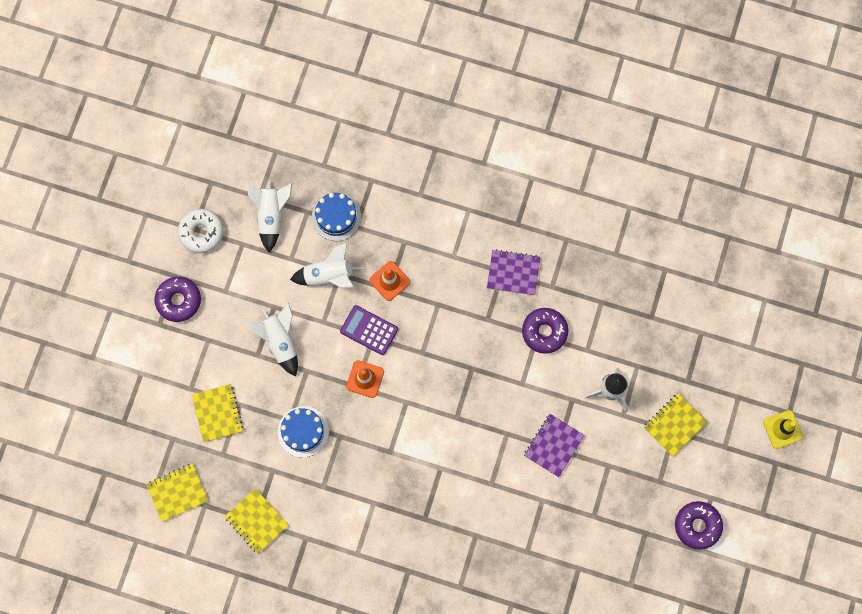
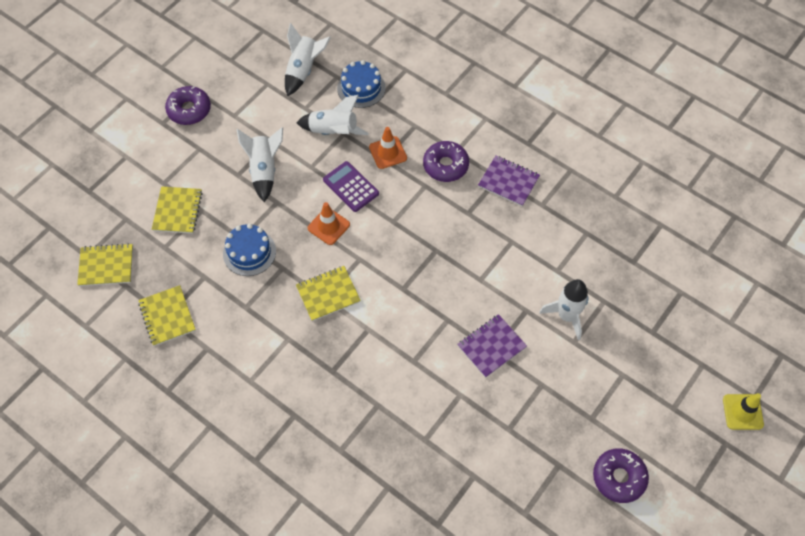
camera: 20 degrees right, 15 degrees down
(201, 232) = (236, 65): white donut -> none
(544, 332) = (520, 241): purple donut -> purple donut (445, 165)
(674, 425) = (625, 369): yellow notebook -> yellow notebook (328, 294)

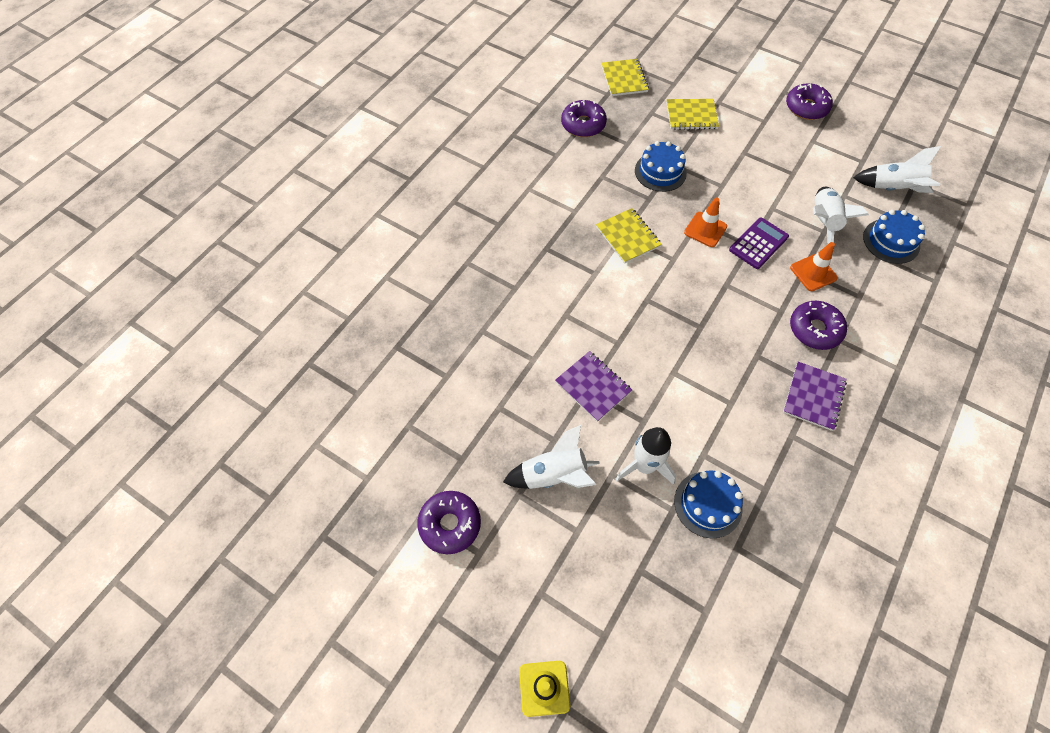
camera: 85 degrees right, 0 degrees up
(167, 316) = (583, 124): yellow notebook -> purple donut
(264, 170) = (756, 171): white rocket -> white rocket (553, 475)
(599, 275) = (708, 504): none -> blue cake

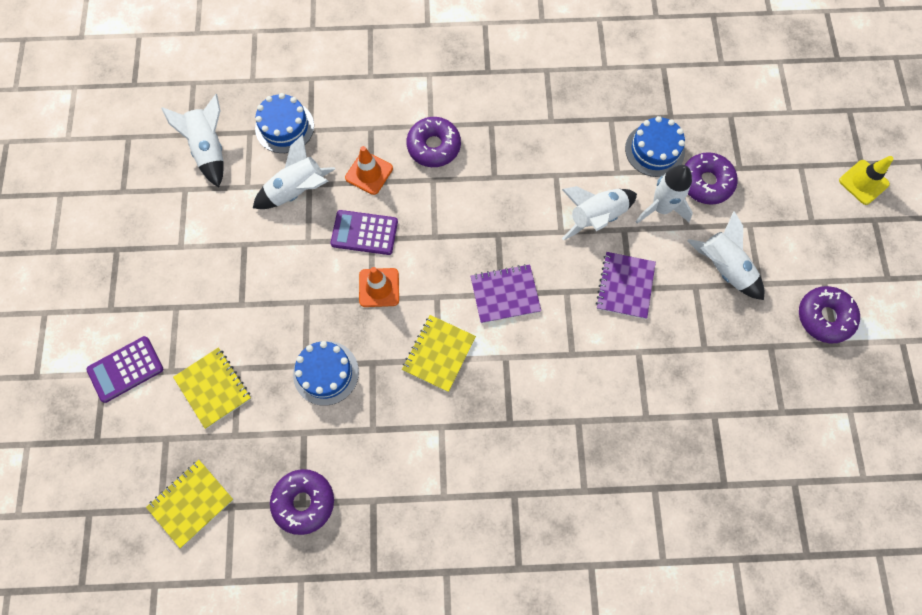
camera: 125 degrees left, 10 degrees up
(669, 407) = (596, 217): none -> white rocket
(735, 83) = (125, 369): none -> purple calculator
(806, 107) = (127, 275): purple donut -> purple donut (706, 182)
(813, 397) = (503, 121): purple notebook -> purple notebook (505, 294)

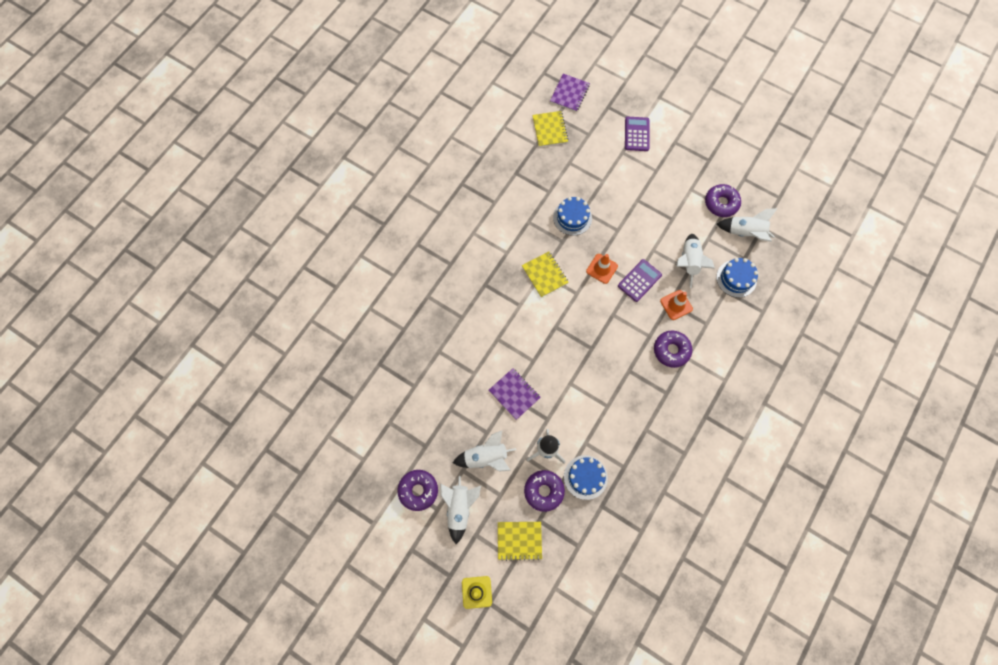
camera: 125 degrees right, 0 degrees up
(213, 388) = (600, 165): yellow notebook -> yellow notebook (519, 540)
(304, 502) = (516, 174): purple donut -> purple donut (721, 203)
(505, 294) = (554, 328): purple notebook -> purple notebook (569, 93)
(596, 217) = (565, 409): white rocket -> white rocket (459, 508)

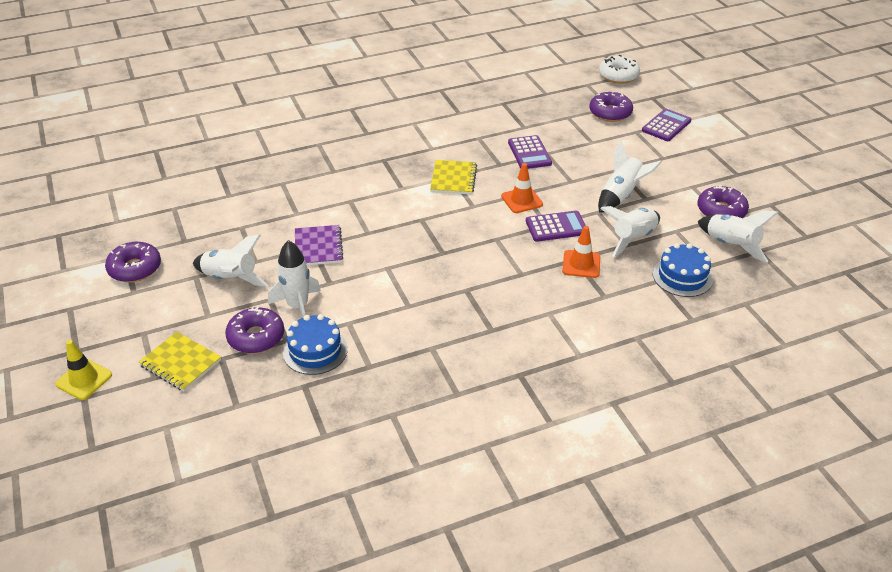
camera: 35 degrees right, 30 degrees down
(459, 508) = (155, 303): white rocket -> white rocket (621, 195)
(550, 130) = (571, 90): yellow notebook -> none
(569, 93) = (618, 75): purple notebook -> white donut
(572, 217) = (529, 153): blue cake -> purple calculator
(671, 350) = (536, 297): purple donut -> purple donut (610, 113)

